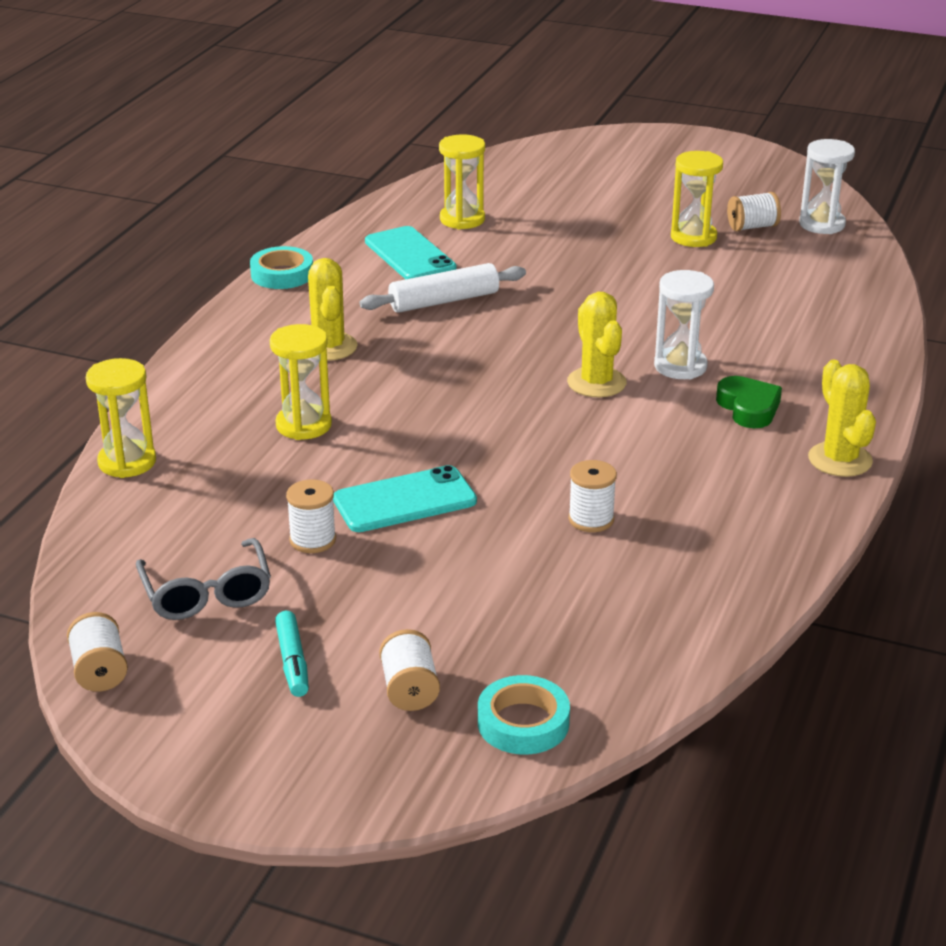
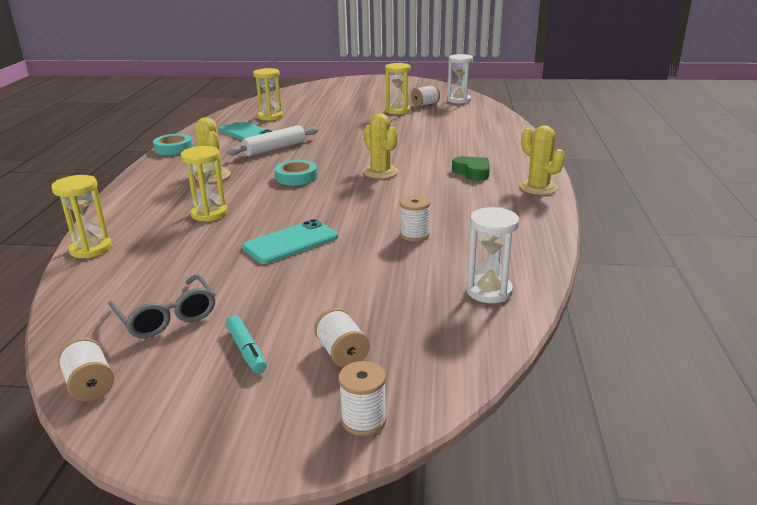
camera: 15 degrees left, 5 degrees down
(312, 540) = (236, 273): white spool -> white spool (363, 420)
(523, 723) = (435, 360): turquoise tape -> turquoise tape (296, 177)
(680, 366) = (423, 160): white hourglass -> white hourglass (489, 291)

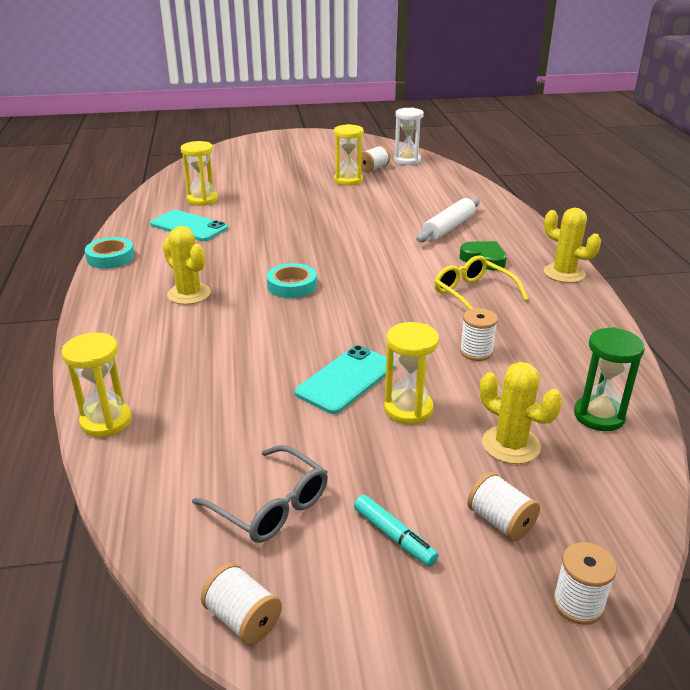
camera: 15 degrees left, 5 degrees up
(209, 214) = (222, 350): yellow hourglass -> yellow hourglass (408, 409)
(274, 149) = (239, 247): white rolling pin -> white rolling pin (448, 228)
(380, 172) = (384, 269): yellow cactus -> yellow cactus (511, 445)
(443, 195) = (473, 294): none -> yellow glasses
(489, 291) = (599, 416): white hourglass -> green hourglass

